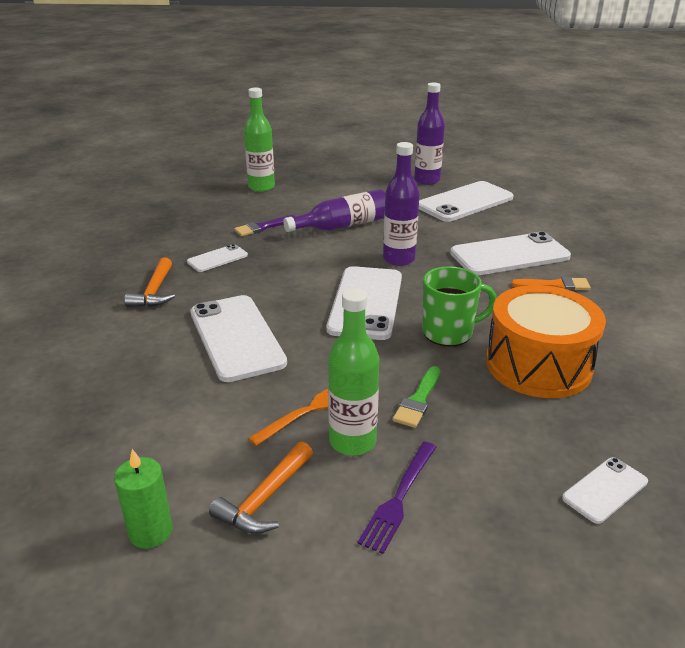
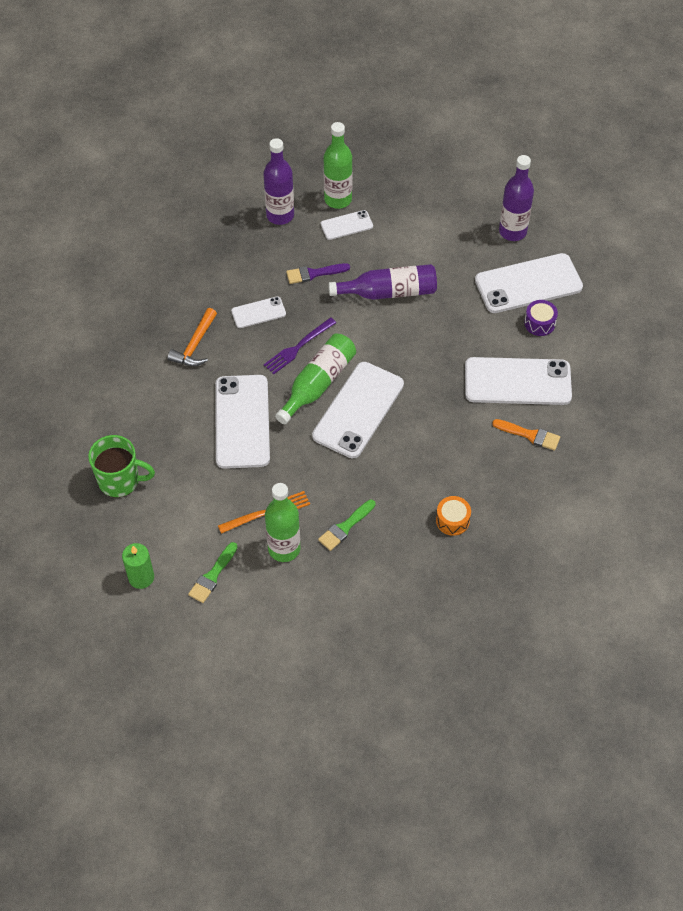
camera: 20 degrees right, 25 degrees up
(265, 499) = (212, 576): orange hammer -> green brush
(309, 293) = (318, 384): none -> green bottle
(399, 259) = (414, 359): purple bottle -> purple bottle (280, 215)
(399, 499) = (292, 602): purple fork -> purple fork (297, 348)
(449, 332) = (405, 465): green mug -> green mug (120, 481)
(495, 220) = (539, 323): none -> purple drum
(538, 365) = (452, 520): orange drum -> orange drum, size x0.41
(605, 490) = (422, 637): white phone -> white phone (346, 225)

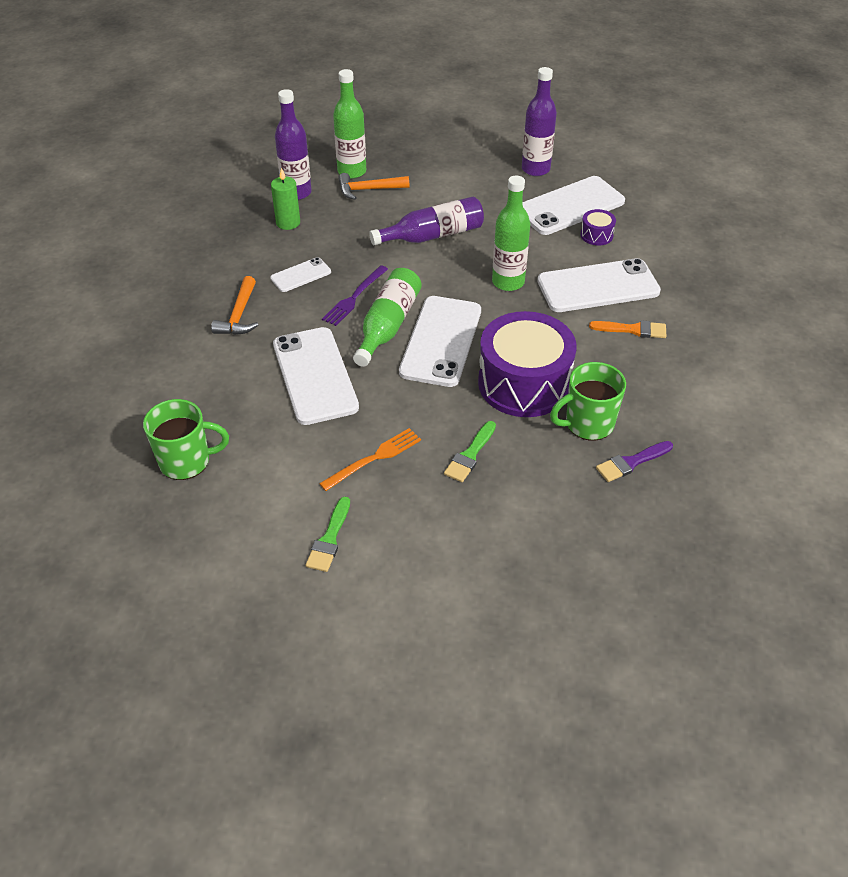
camera: 15 degrees left, 10 degrees down
(141, 577) = (240, 560): green candle -> green candle (288, 223)
(284, 549) = (407, 492): green bottle -> green bottle (508, 282)
(314, 273) = (349, 233): purple brush -> purple brush (631, 462)
(346, 225) = (368, 190): white phone -> orange hammer
(414, 469) = (524, 383): none -> purple drum
(452, 520) = (587, 424): orange drum -> green mug

